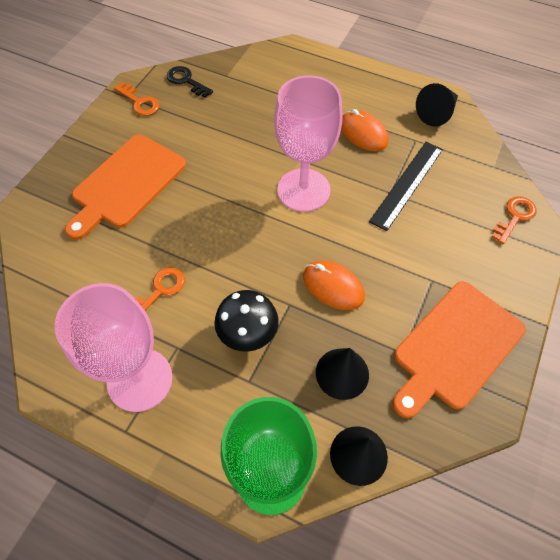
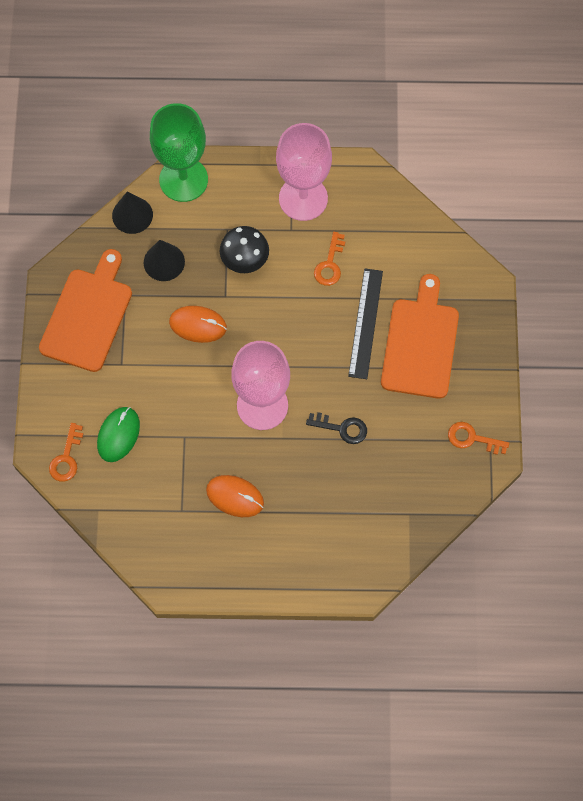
camera: 155 degrees right, 10 degrees up
(186, 81) = (445, 487): black key -> black key (342, 428)
(407, 184) = (172, 452): black ruler -> black ruler (365, 323)
(437, 113) = (171, 557): black cone -> none
(455, 217) = (118, 435): none -> green mouse

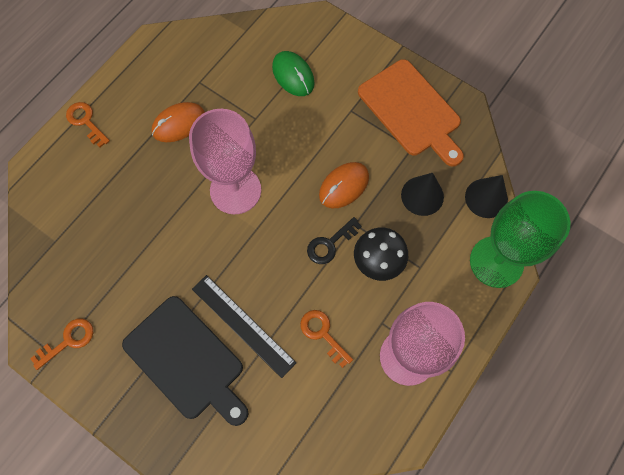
camera: 125 degrees right, 0 degrees up
(66, 458) = (302, 32): orange key -> orange key (86, 122)
(342, 428) = (166, 238): black key -> black key (330, 244)
(420, 344) = (187, 360): orange cutting board -> black cutting board

